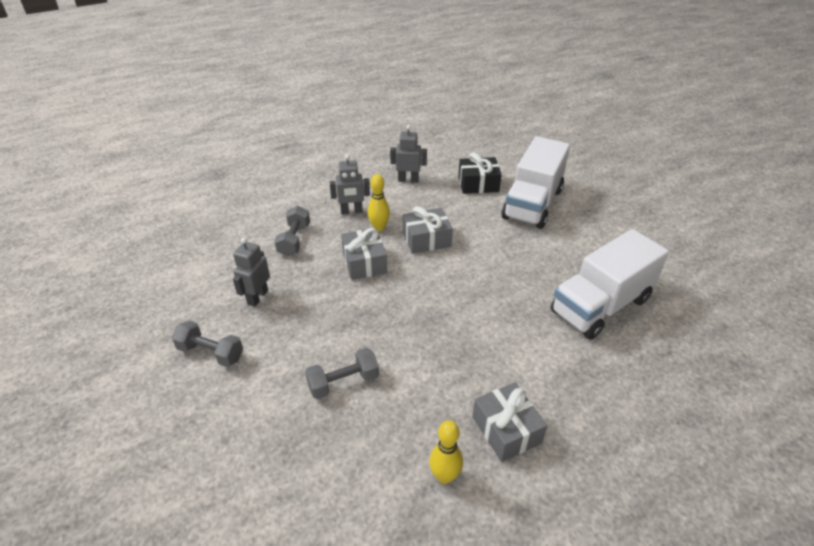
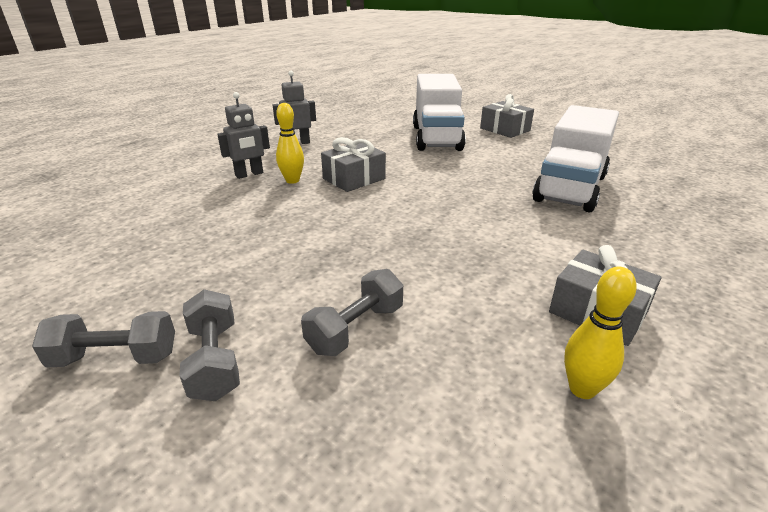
camera: 25 degrees left, 10 degrees down
(257, 297) = (165, 273): grey robot -> none
(294, 240) = (189, 210): grey dumbbell -> grey dumbbell (215, 361)
(364, 262) = (296, 210): grey gift -> grey gift (505, 129)
(478, 184) = (373, 134): black gift -> none

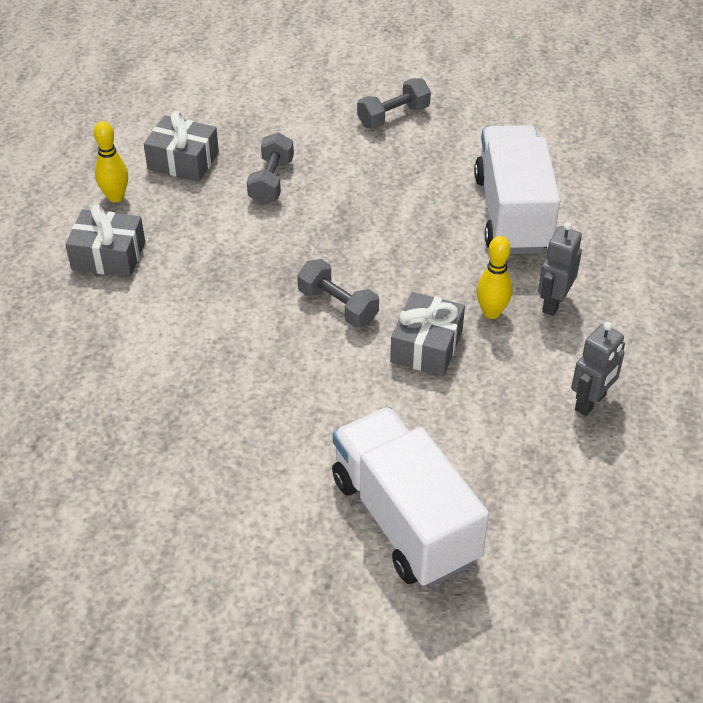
camera: 150 degrees right, 15 degrees up
(215, 361) = (336, 135): grey dumbbell -> grey dumbbell (338, 306)
(505, 129) = (306, 618): grey gift -> grey gift (183, 161)
(570, 188) = (153, 438): white truck -> white truck (512, 214)

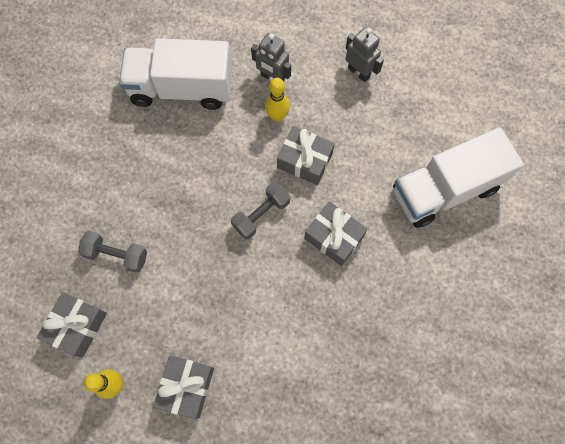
camera: 85 degrees left, 25 degrees up
(312, 385) = (334, 237): none -> grey gift
(393, 116) = (53, 155): grey dumbbell -> none

